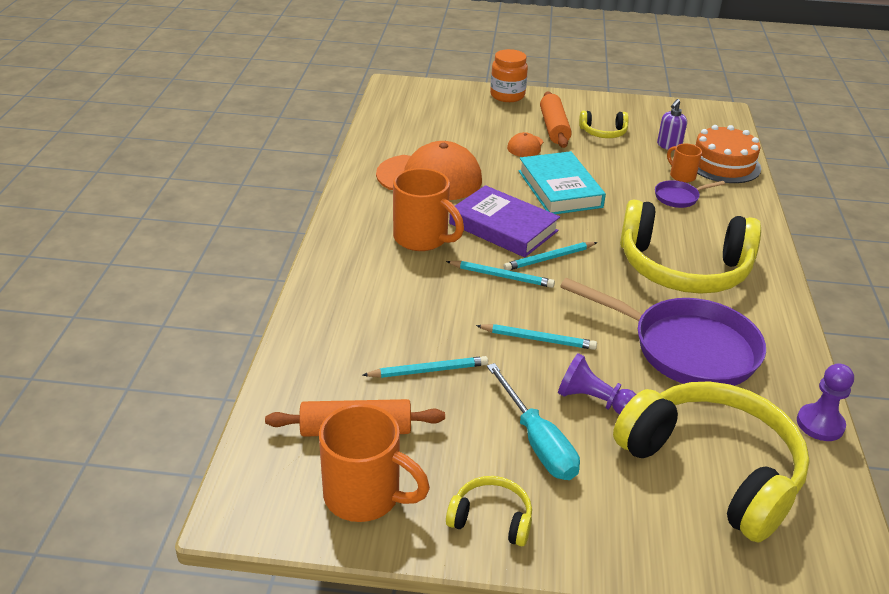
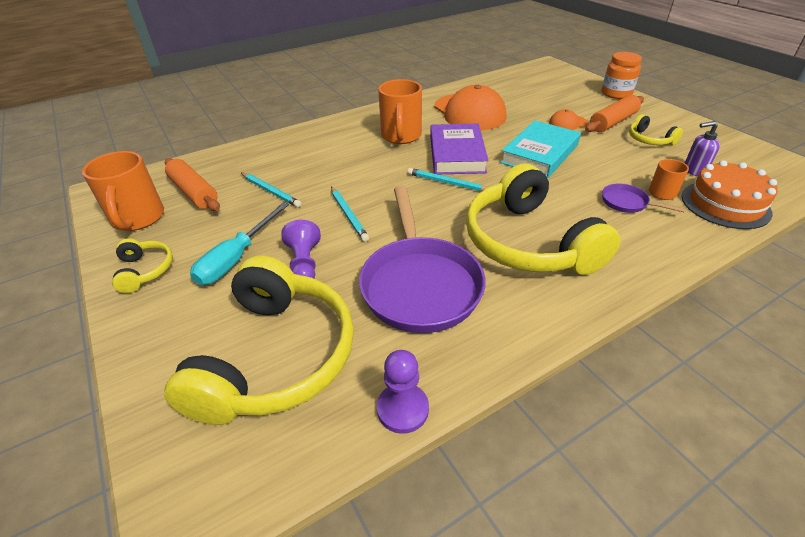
camera: 55 degrees right, 5 degrees up
(502, 276) = (400, 175): turquoise pencil -> none

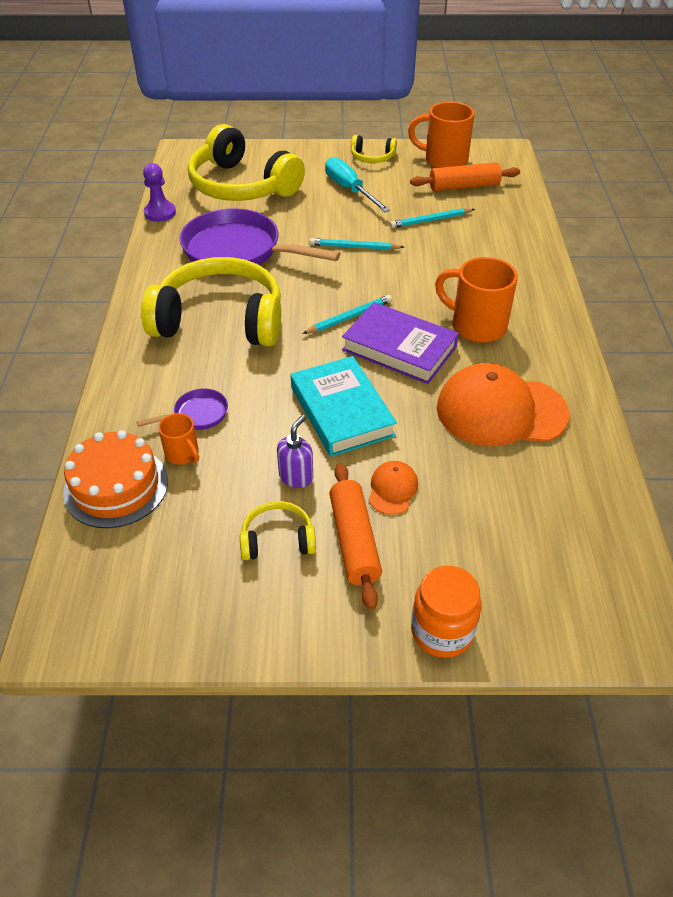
camera: 120 degrees right, 5 degrees up
(304, 264) = (313, 213): purple pawn -> none
(694, 170) = (182, 519): purple soap dispenser -> purple soap dispenser (296, 477)

